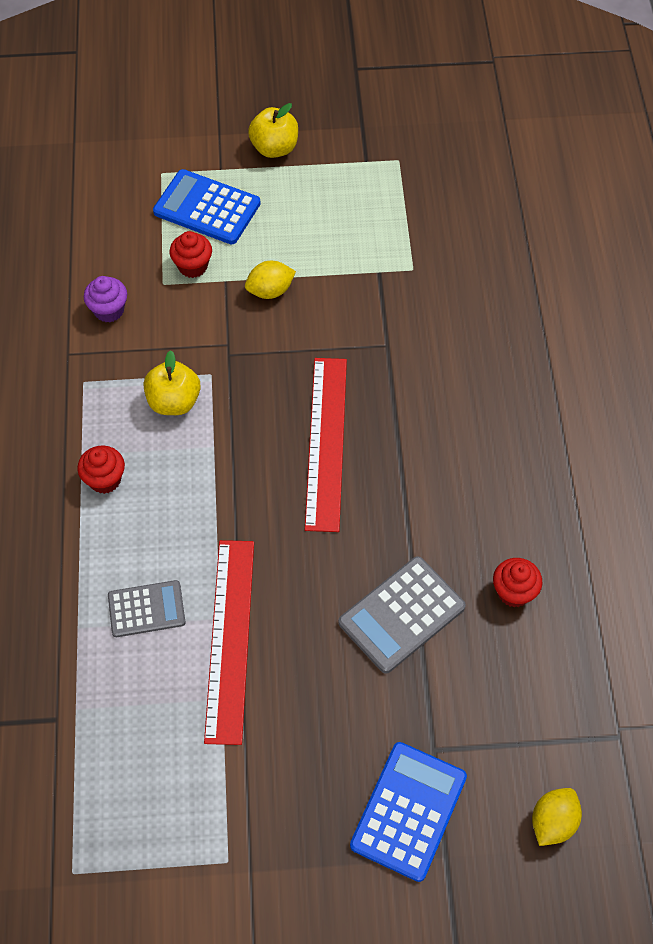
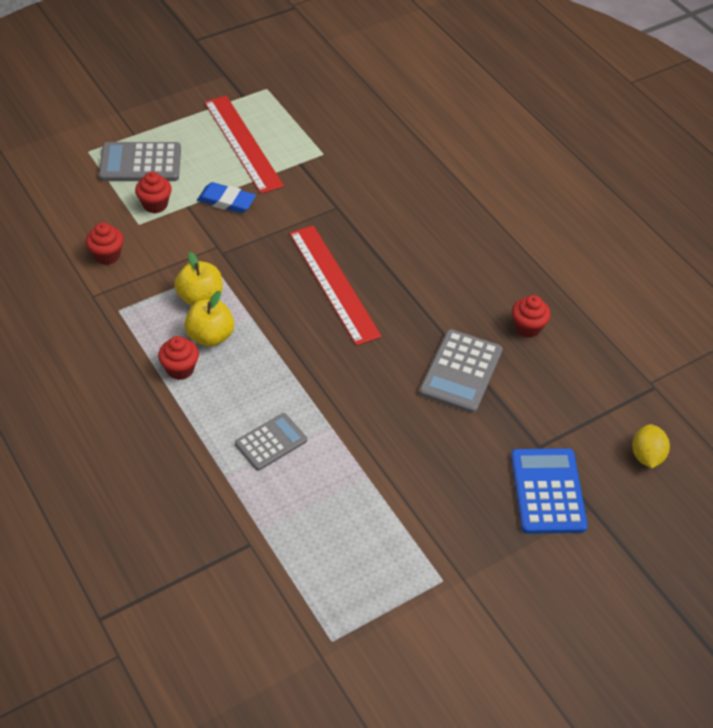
camera: 30 degrees left, 10 degrees down
(109, 310) = (107, 255): purple cupcake -> red cupcake
(207, 208) = (140, 163): blue calculator -> grey calculator
(230, 639) = (347, 436): red ruler -> red ruler (242, 143)
(270, 291) = (226, 201): yellow lemon -> blue eraser
(274, 148) = (167, 108): yellow apple -> yellow apple (210, 336)

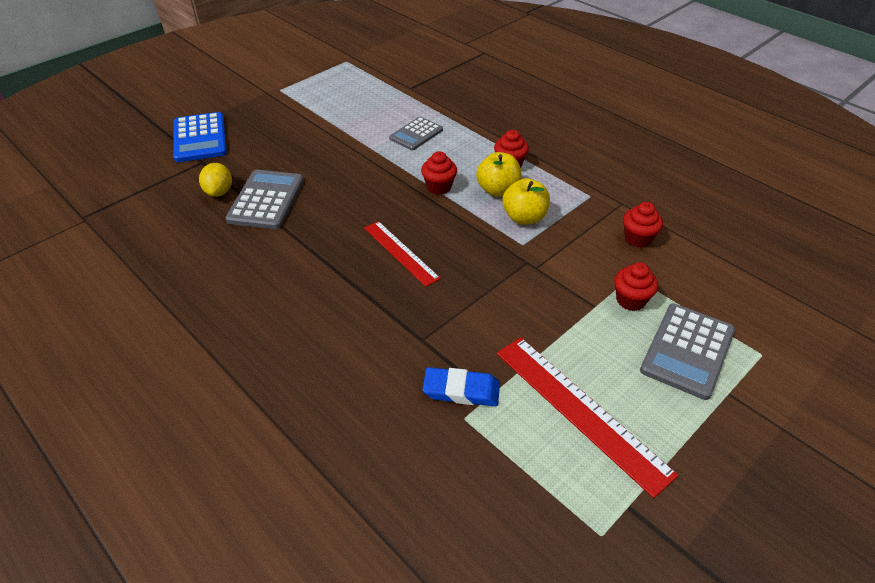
camera: 170 degrees right, 5 degrees down
(140, 163) = (687, 350): grey calculator -> grey calculator turned 135 degrees clockwise
(226, 201) = (554, 320): blue eraser -> blue eraser (461, 390)
(333, 283) = (400, 252): red ruler -> red ruler, size x0.62
(527, 328) = (197, 246): red cupcake -> red cupcake (439, 187)
(646, 456) = (111, 168): yellow lemon -> yellow lemon (219, 192)

